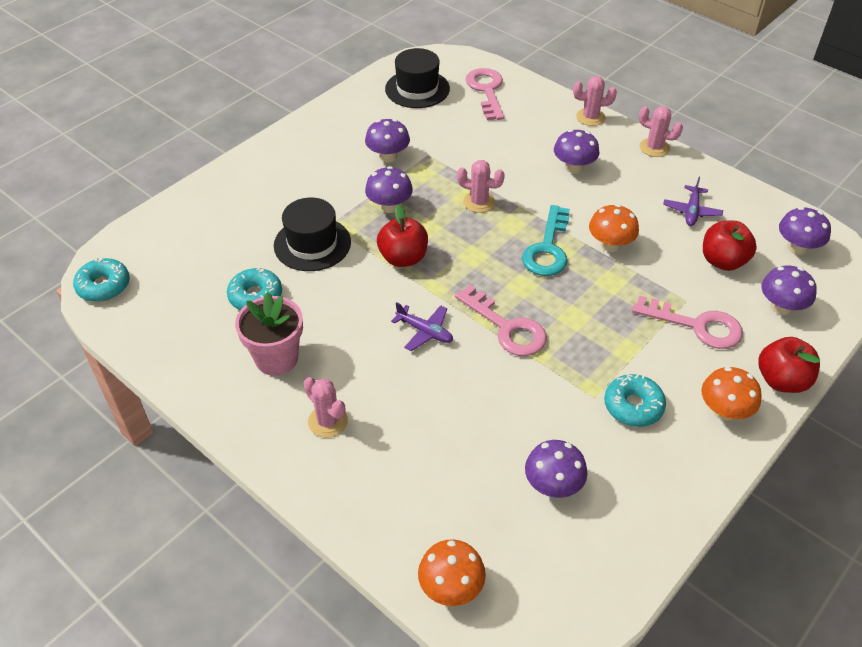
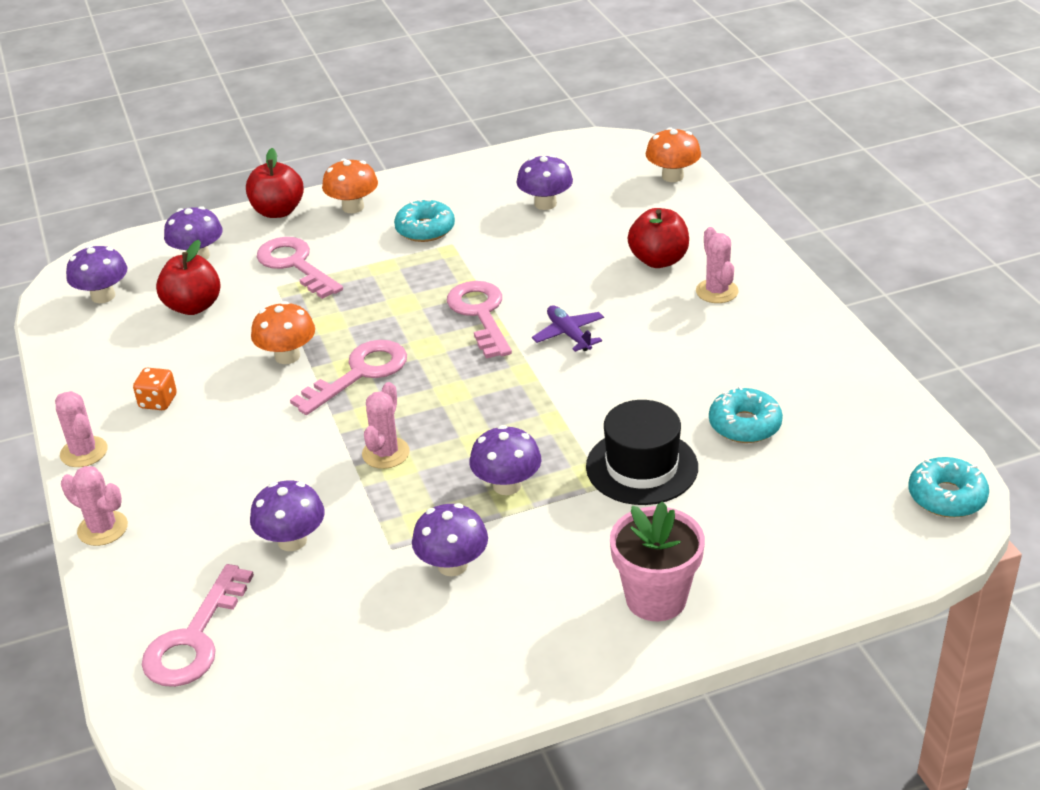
camera: 150 degrees left, 10 degrees down
(276, 358) = (746, 355): pink flower pot -> pink flower pot (656, 598)
(403, 258) = (537, 414): red apple -> red apple (658, 260)
(417, 89) = (301, 688): black hat -> none
(479, 202) = (386, 453): pink cactus -> pink cactus turned 60 degrees clockwise
(547, 248) = (360, 373): turquoise key -> pink key
(573, 167) = (217, 459): purple mushroom -> purple mushroom (292, 540)
(652, 188) = (158, 402): none -> orange dice
(691, 211) = (152, 362): purple plane -> none

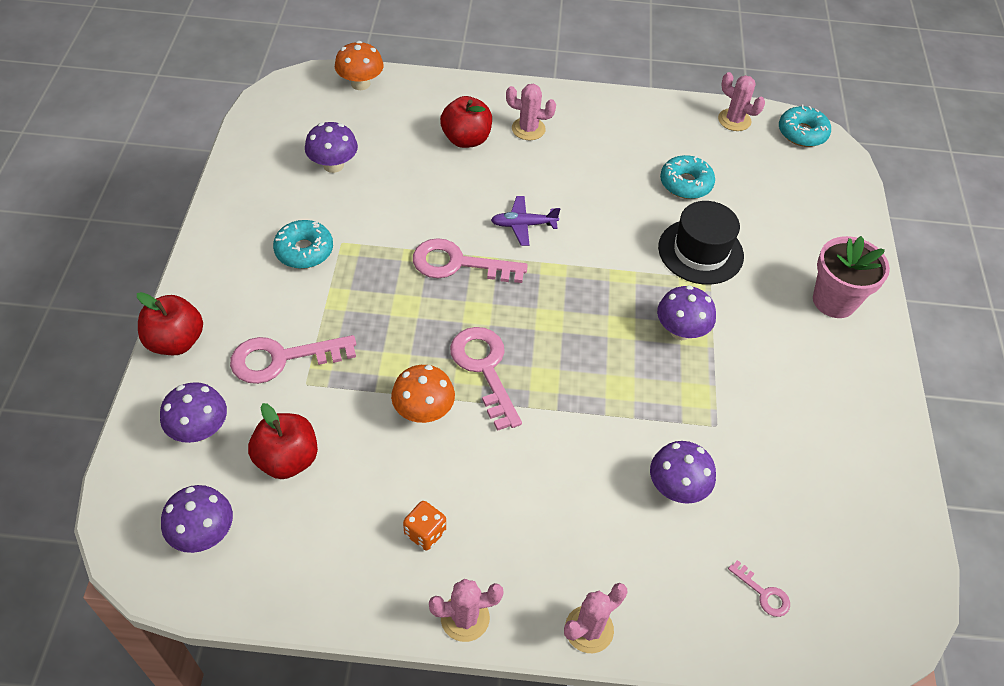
camera: 70 degrees left, 15 degrees up
(194, 639) = (763, 593): pink key -> pink key, size x0.49
(353, 207) = (221, 285): orange mushroom -> none
(386, 453) = (601, 389): pink cactus -> pink cactus (734, 120)
(452, 565) = (753, 395): purple mushroom -> none

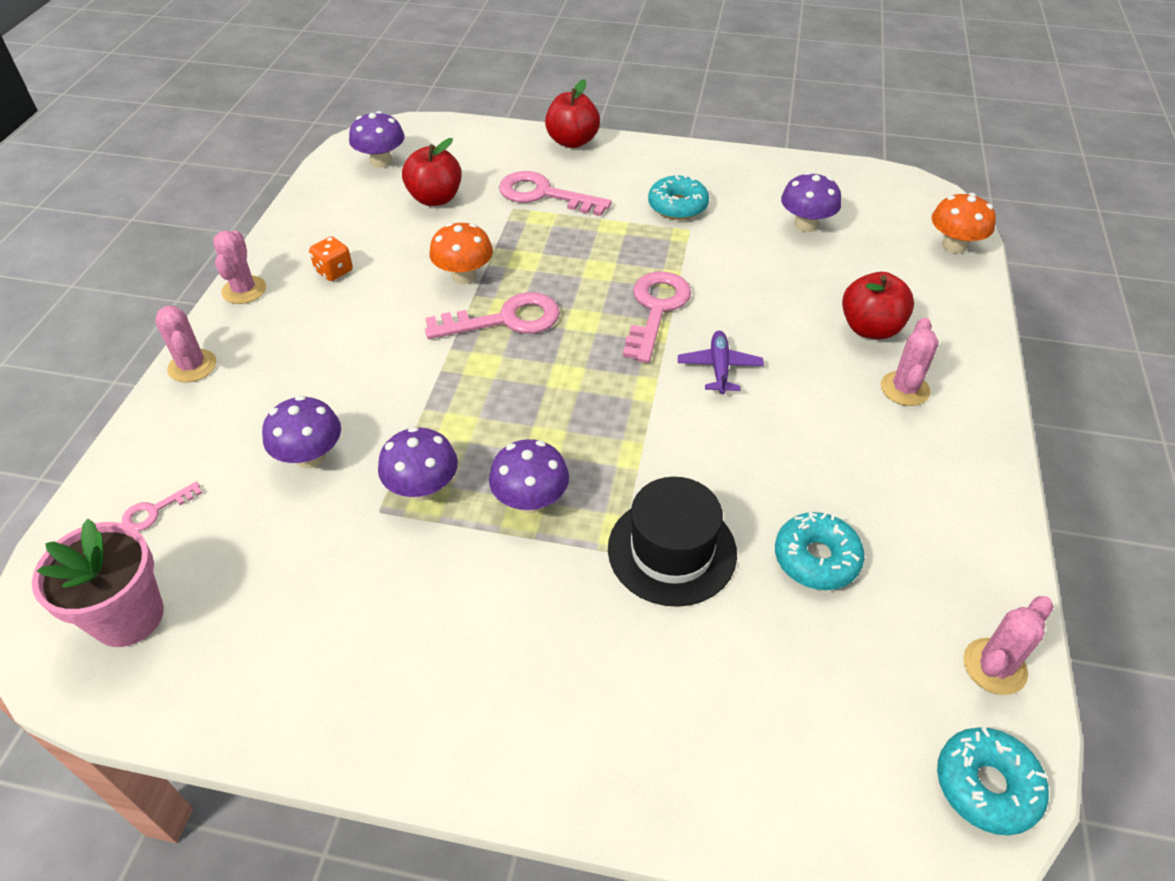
camera: 100 degrees right, 5 degrees down
(200, 430) = (478, 156): purple mushroom -> purple mushroom (423, 488)
(282, 358) = (544, 195): pink key -> pink key turned 60 degrees counterclockwise
(834, 301) = (560, 718): pink flower pot -> pink flower pot (128, 617)

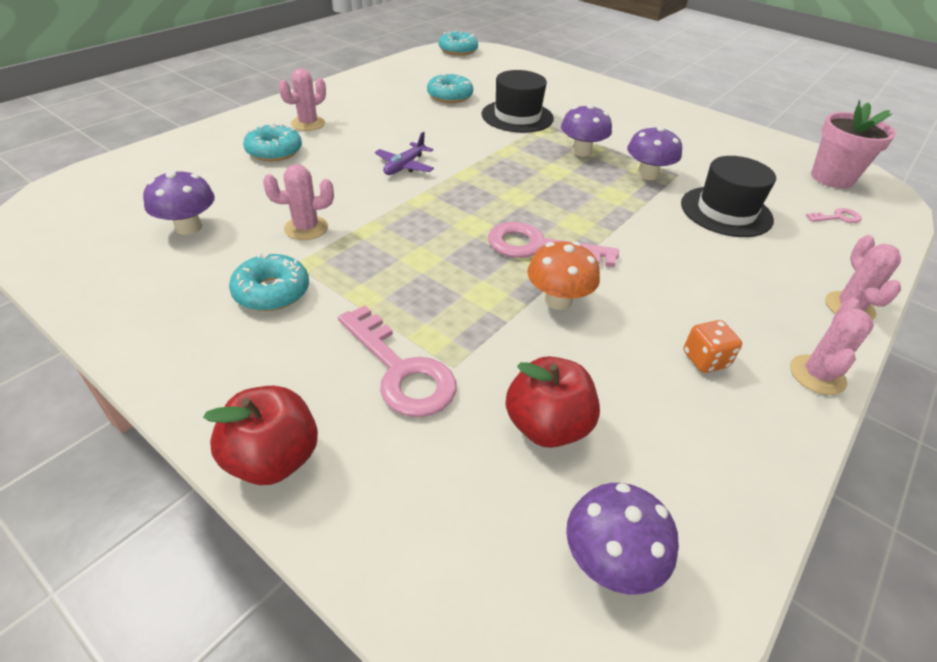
camera: 155 degrees left, 5 degrees down
(310, 456) = (726, 211): purple mushroom -> black hat
(656, 309) = (407, 211): pink key -> none
(870, 328) = (274, 151): red apple -> turquoise donut
(954, 246) = (115, 171): orange mushroom -> none
(994, 666) = (417, 61): pink cactus -> pink cactus (306, 228)

